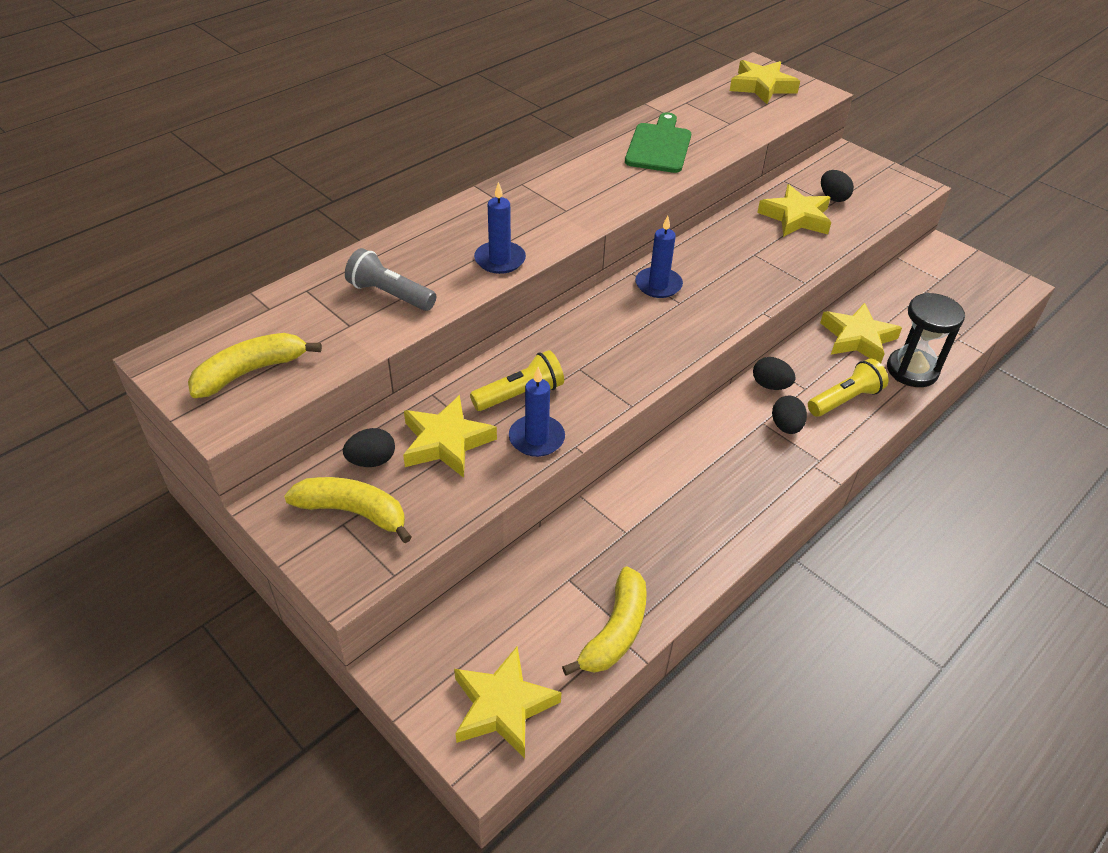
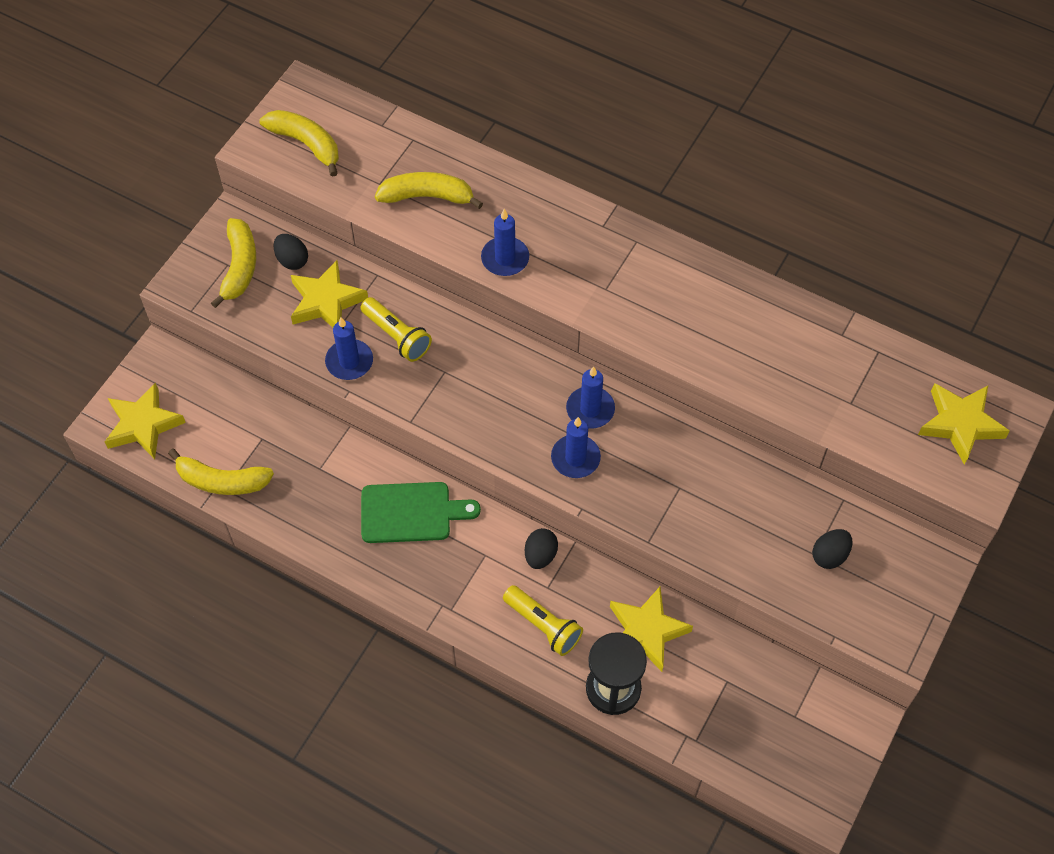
camera: 75 degrees right, 15 degrees up
(390, 294) = (427, 196): grey flashlight -> yellow banana
(659, 146) = (765, 343): green cutting board -> green cutting board (411, 512)
(708, 305) = (575, 458): none -> blue candle
(786, 426) = (486, 576): black egg -> none
(796, 217) = (769, 520): yellow star -> none

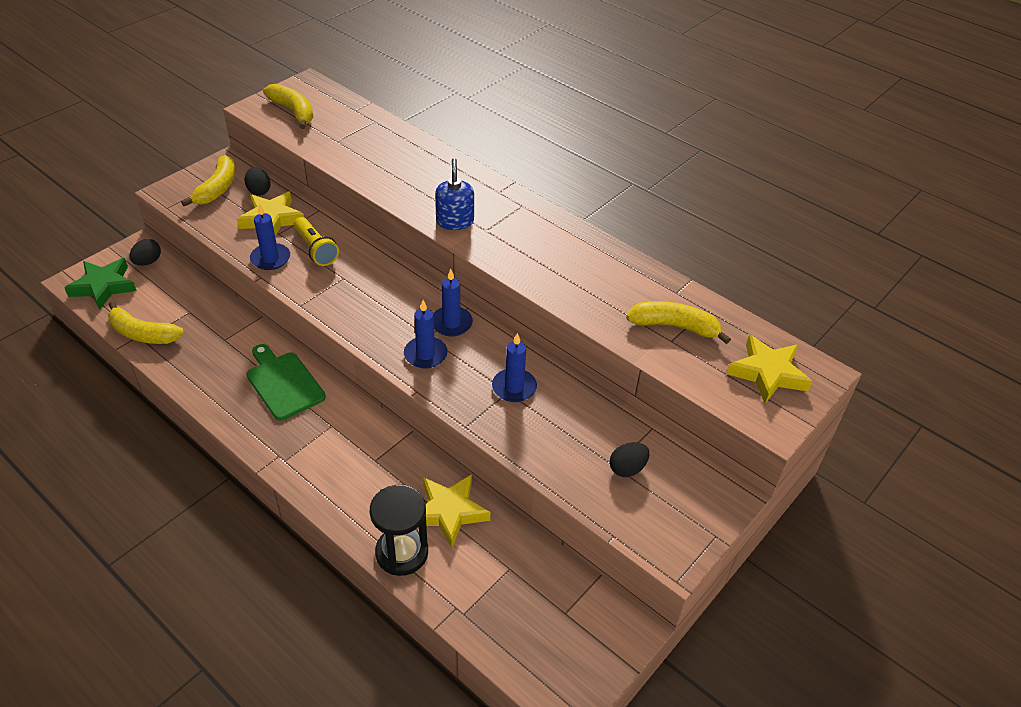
camera: 10 degrees right, 15 degrees down
(143, 425) = (103, 286): yellow star -> green star
(411, 512) = (283, 383): green cutting board -> green cutting board turned 135 degrees counterclockwise
(427, 196) = (369, 153): yellow banana -> yellow banana (674, 326)
(505, 258) = (412, 198): blue candle -> blue candle (514, 387)
(540, 555) = (378, 435): black egg -> black egg (148, 262)
(543, 625) = (359, 489): yellow flashlight -> none
(566, 283) = (455, 221): none -> blue soap dispenser

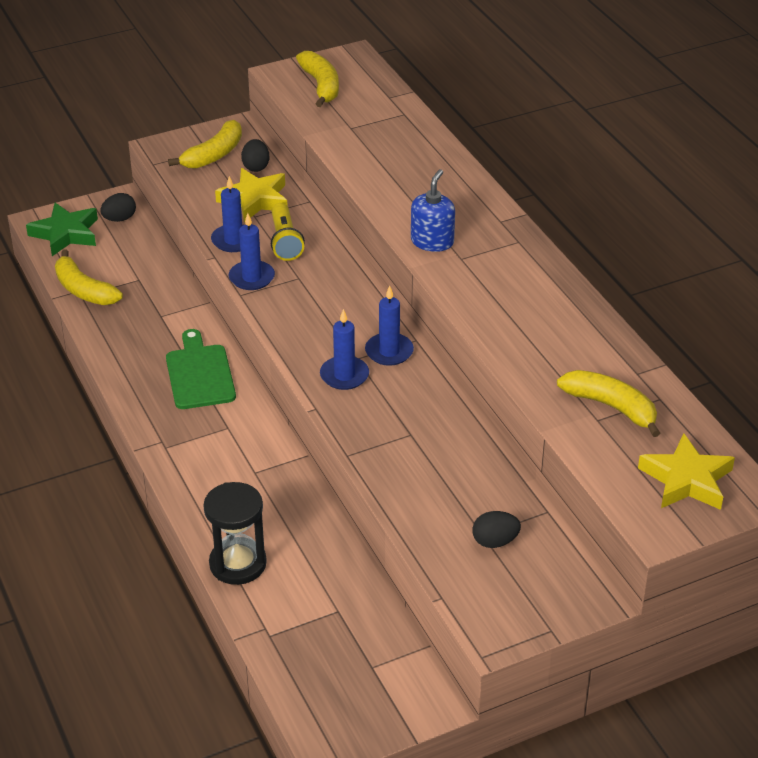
camera: 25 degrees right, 5 degrees down
(449, 512) = (304, 541): yellow star -> none
(514, 387) = (420, 432): blue candle -> blue candle (251, 277)

